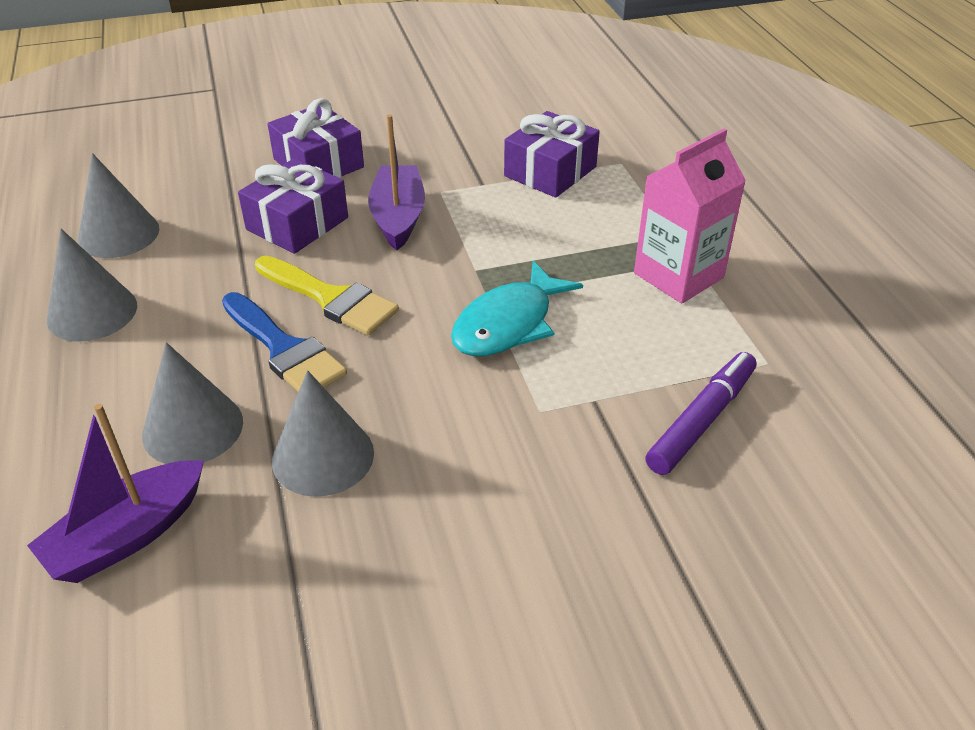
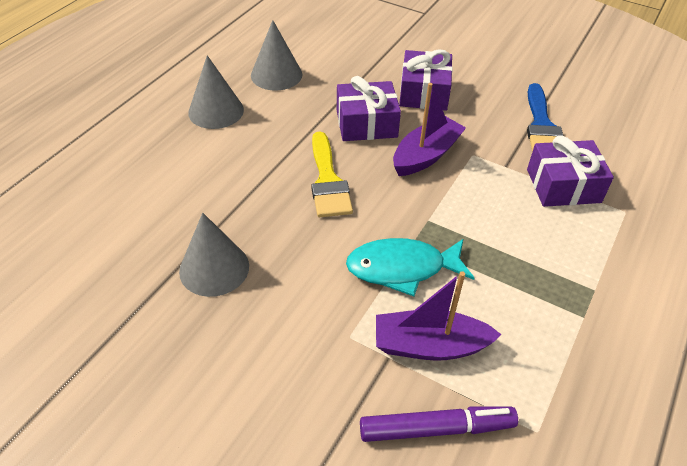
camera: 45 degrees right, 5 degrees up
(127, 535) = (96, 238): purple boat -> purple boat (429, 345)
(193, 428) = (182, 205): grey cone -> none
(284, 349) = (270, 194): blue brush -> blue brush (541, 125)
(678, 275) = (557, 320): pink carton -> none

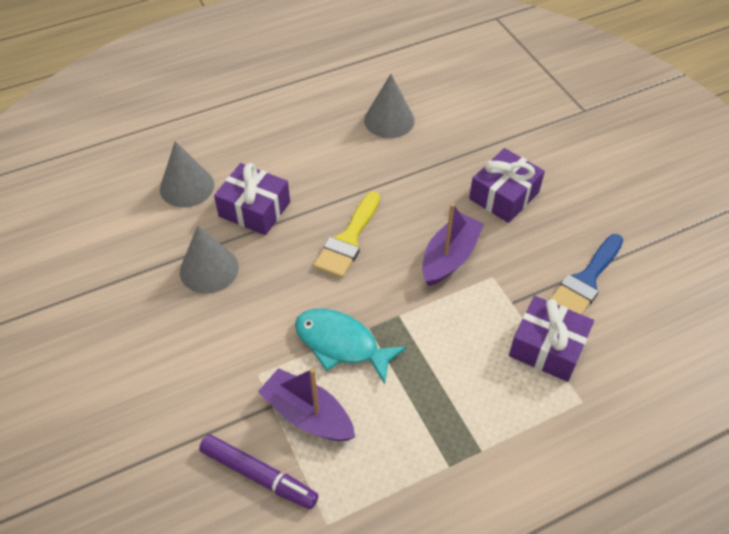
camera: 35 degrees right, 5 degrees up
(216, 111) = (313, 134): grey cone -> grey cone (187, 187)
(366, 123) = (425, 202): purple gift -> purple gift (254, 209)
(426, 155) = (449, 257): purple boat -> purple boat turned 45 degrees counterclockwise

